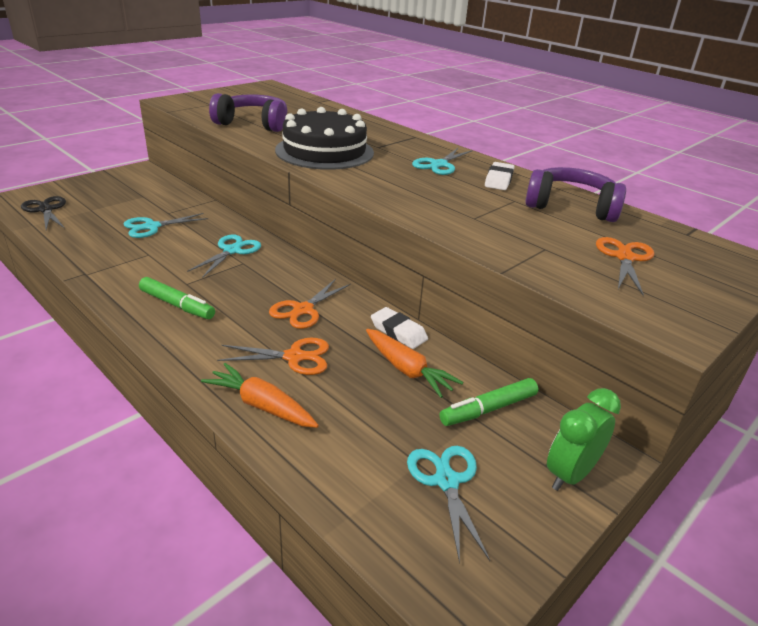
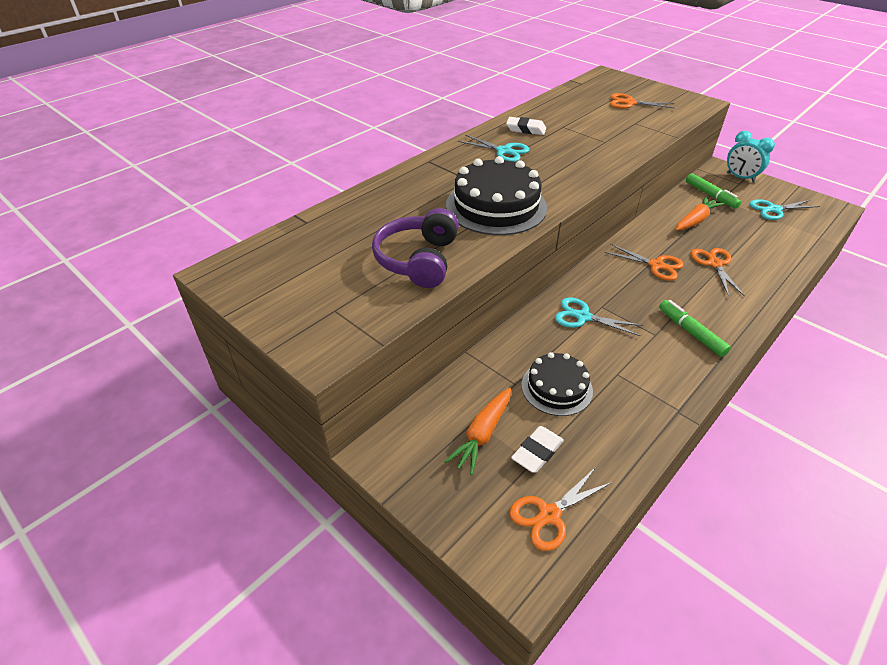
camera: 90 degrees left, 10 degrees up
(46, 210) = (549, 515): black scissors -> orange scissors
(152, 227) = (556, 388): turquoise scissors -> black cake
(177, 305) = (691, 332): green marker -> green marker turned 60 degrees counterclockwise
(261, 405) = (769, 272): orange carrot -> orange carrot (482, 435)
(398, 332) = (657, 224): white eraser -> white eraser (537, 452)
(570, 474) = (740, 178): green clock -> turquoise clock
(571, 207) = (562, 109): purple headphones -> none

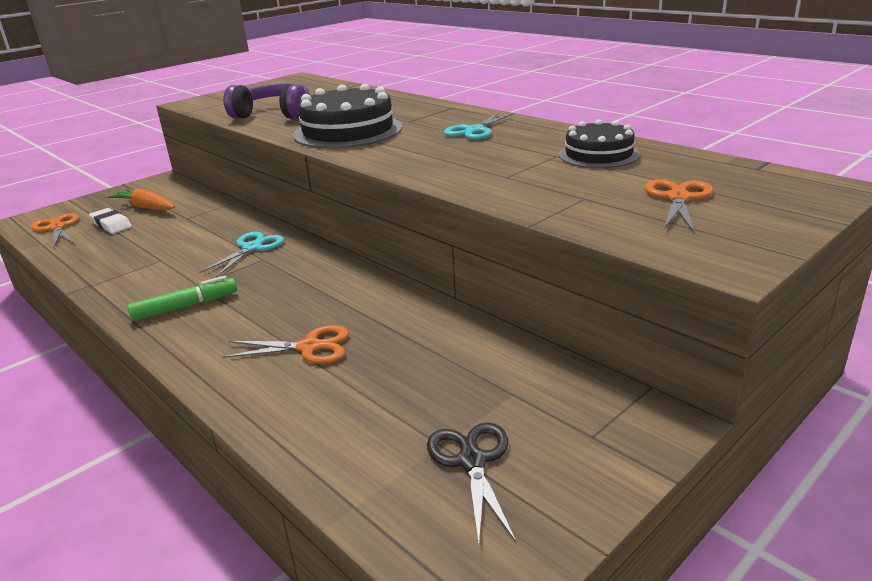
camera: 95 degrees right, 15 degrees down
(525, 129) = (541, 138): white eraser -> none
(556, 388) = (167, 233): black cake -> black cake (598, 154)
(656, 265) = (324, 299): orange scissors -> none
(695, 220) = (437, 350): orange carrot -> none
(710, 195) = (528, 383): green marker -> none
(740, 178) = (621, 444): turquoise clock -> none
(774, 209) = (472, 461): turquoise scissors -> black scissors

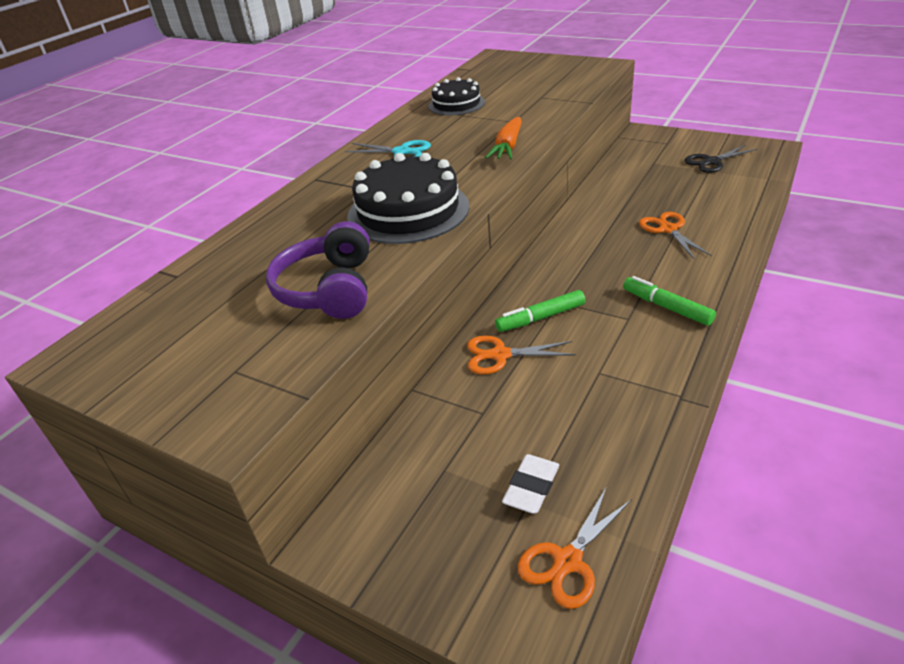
camera: 105 degrees left, 10 degrees up
(146, 207) = (458, 484): orange carrot -> orange carrot (507, 147)
(252, 248) = (540, 318): turquoise scissors -> green marker
(677, 198) = (528, 79): orange scissors -> orange scissors (500, 355)

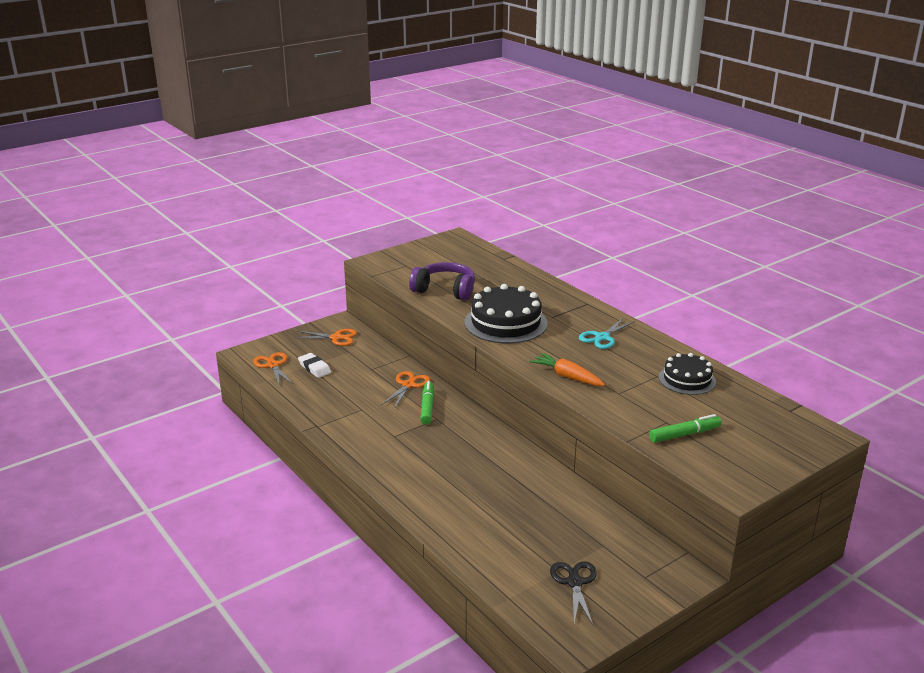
camera: 110 degrees right, 10 degrees down
(666, 307) = (389, 454): green marker -> green marker (684, 434)
(668, 229) = (477, 497): orange scissors -> orange scissors (336, 338)

